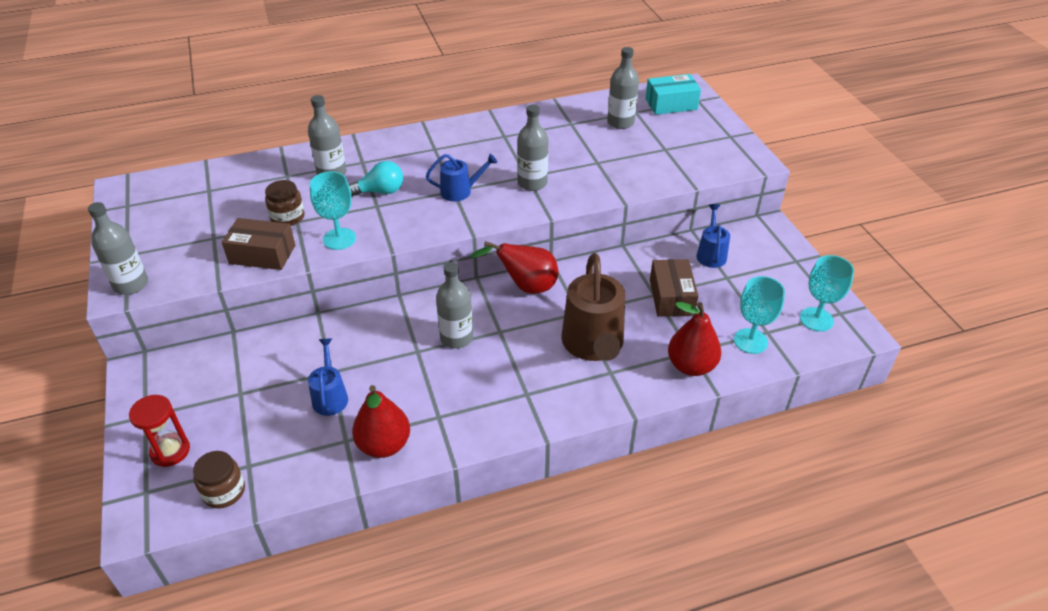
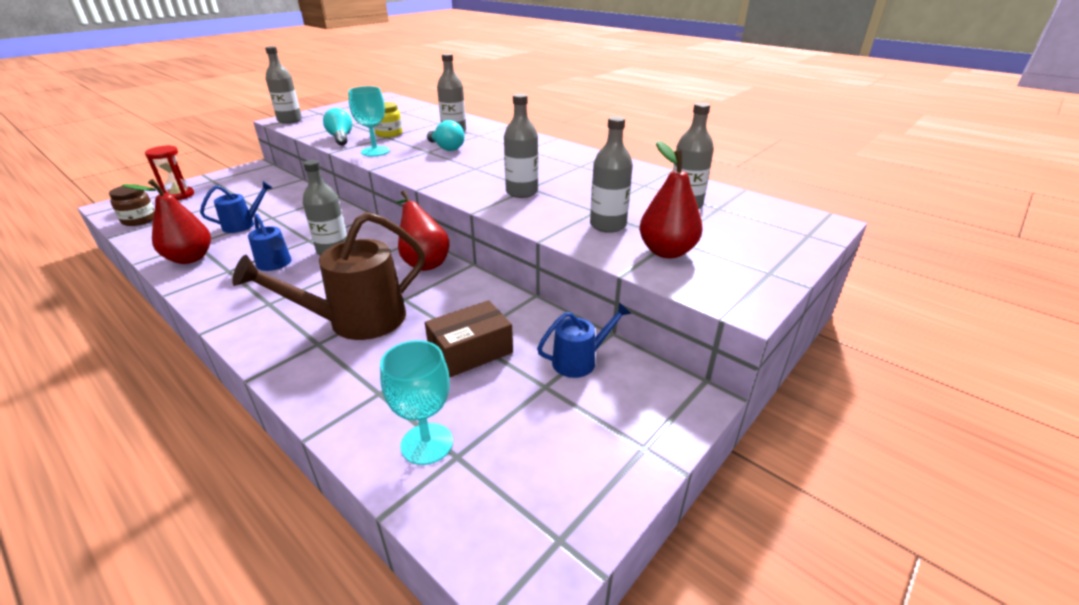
camera: 60 degrees right, 10 degrees down
(262, 254) = (341, 138): brown box -> turquoise light bulb
(287, 217) = (389, 134): brown jar -> yellow jar
(460, 191) = (476, 170): blue watering can -> blue watering can (275, 264)
(625, 166) = (608, 225): none -> grey bottle
(671, 104) = (769, 222): turquoise box -> none
(691, 366) = (351, 400): red pear -> red pear (666, 251)
(816, 319) = (521, 509): turquoise goblet -> none

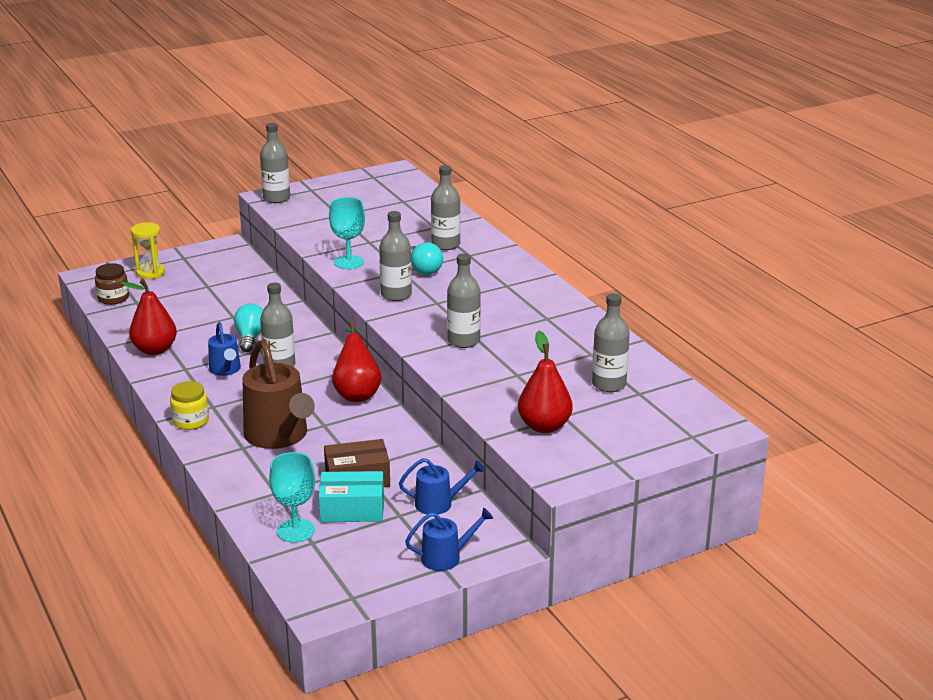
camera: 20 degrees right, 5 degrees down
(179, 195) = (150, 273): red hourglass -> yellow hourglass
(243, 224) = (205, 321): blue watering can -> blue watering can (446, 557)
(341, 138) = (321, 236): turquoise light bulb -> turquoise light bulb (250, 338)
(357, 321) = (279, 436): brown watering can -> brown watering can turned 105 degrees counterclockwise
(389, 134) = (374, 237): yellow jar -> yellow jar (190, 421)
(485, 393) = (352, 509): none -> turquoise box
(608, 225) = (515, 391): grey bottle -> grey bottle (396, 295)

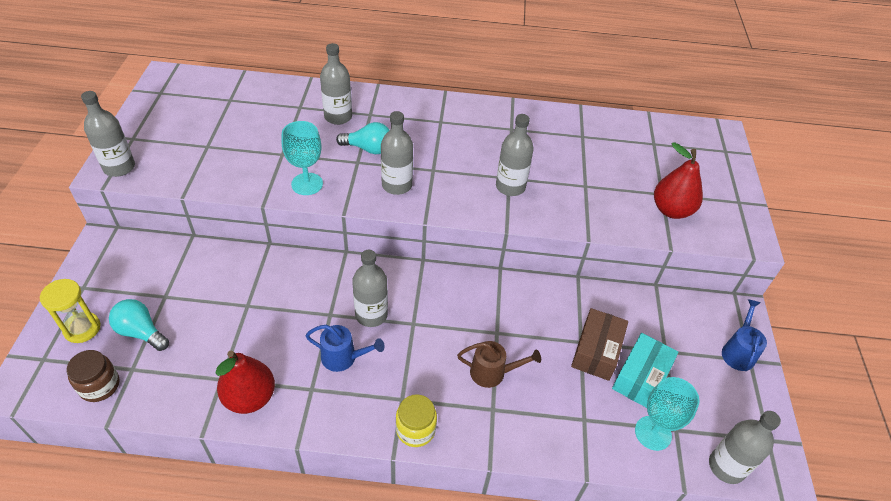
camera: 60 degrees left, 20 degrees up
(250, 338) = (300, 311): turquoise light bulb -> turquoise light bulb (141, 332)
(279, 436) = (492, 372): brown watering can -> brown watering can, size x0.53
(356, 393) = (462, 286): red pear -> none
(439, 503) = (662, 319): blue watering can -> none
(609, 384) = (632, 150): grey bottle -> grey bottle (726, 466)

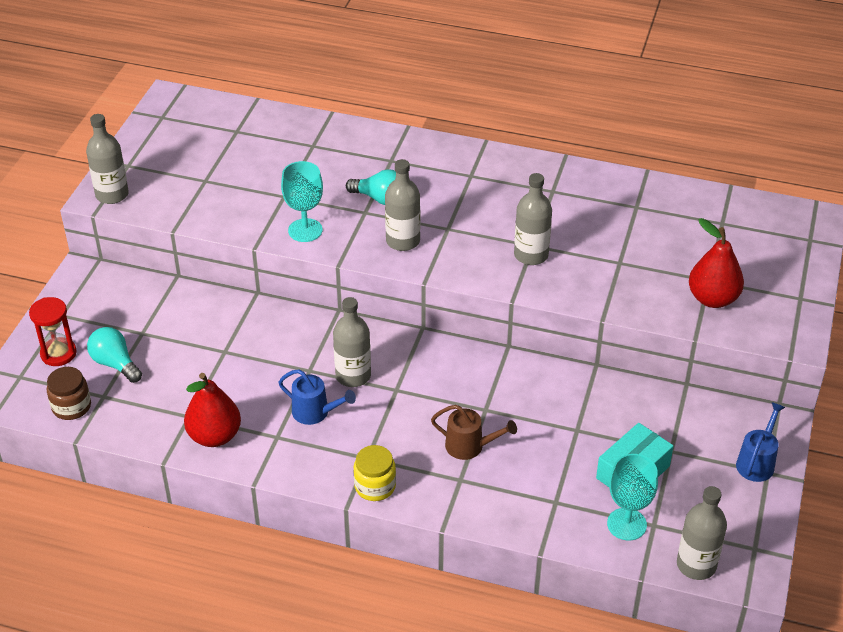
camera: 15 degrees right, 5 degrees down
(82, 329) = (58, 353): yellow hourglass -> red hourglass
(338, 117) = (354, 160): grey bottle -> none
(596, 351) = (591, 441): brown box -> none

